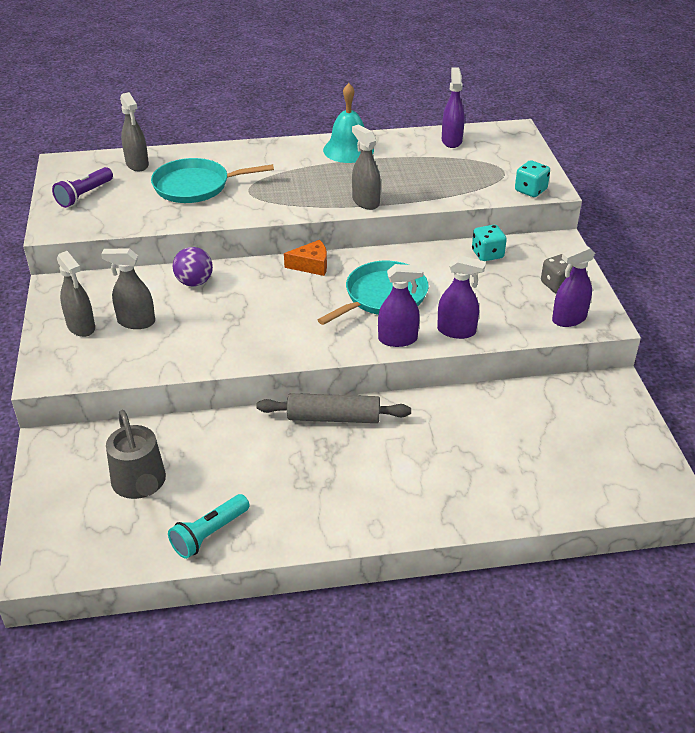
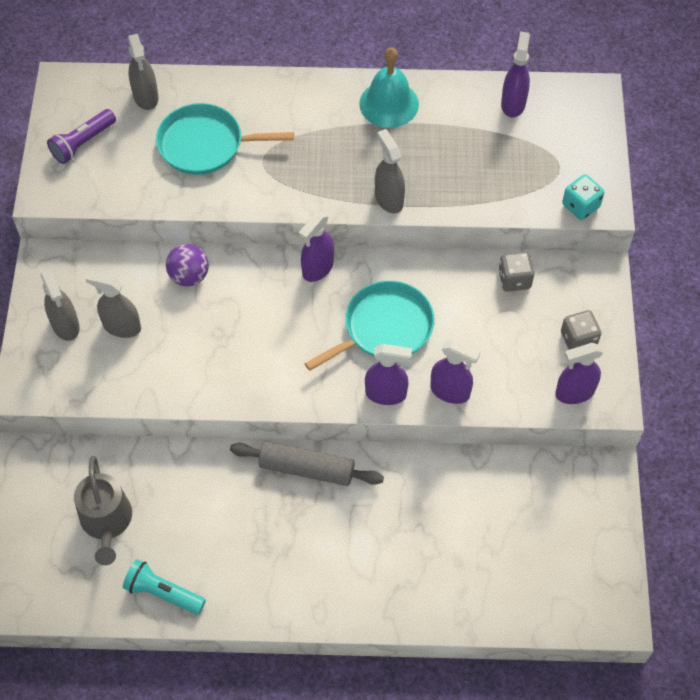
camera: 10 degrees right, 20 degrees up
(209, 534) = (163, 592): turquoise flashlight -> turquoise flashlight turned 60 degrees clockwise
(311, 265) = (317, 268): orange cheese -> purple spray bottle
(487, 254) = (514, 279): turquoise dice -> grey dice

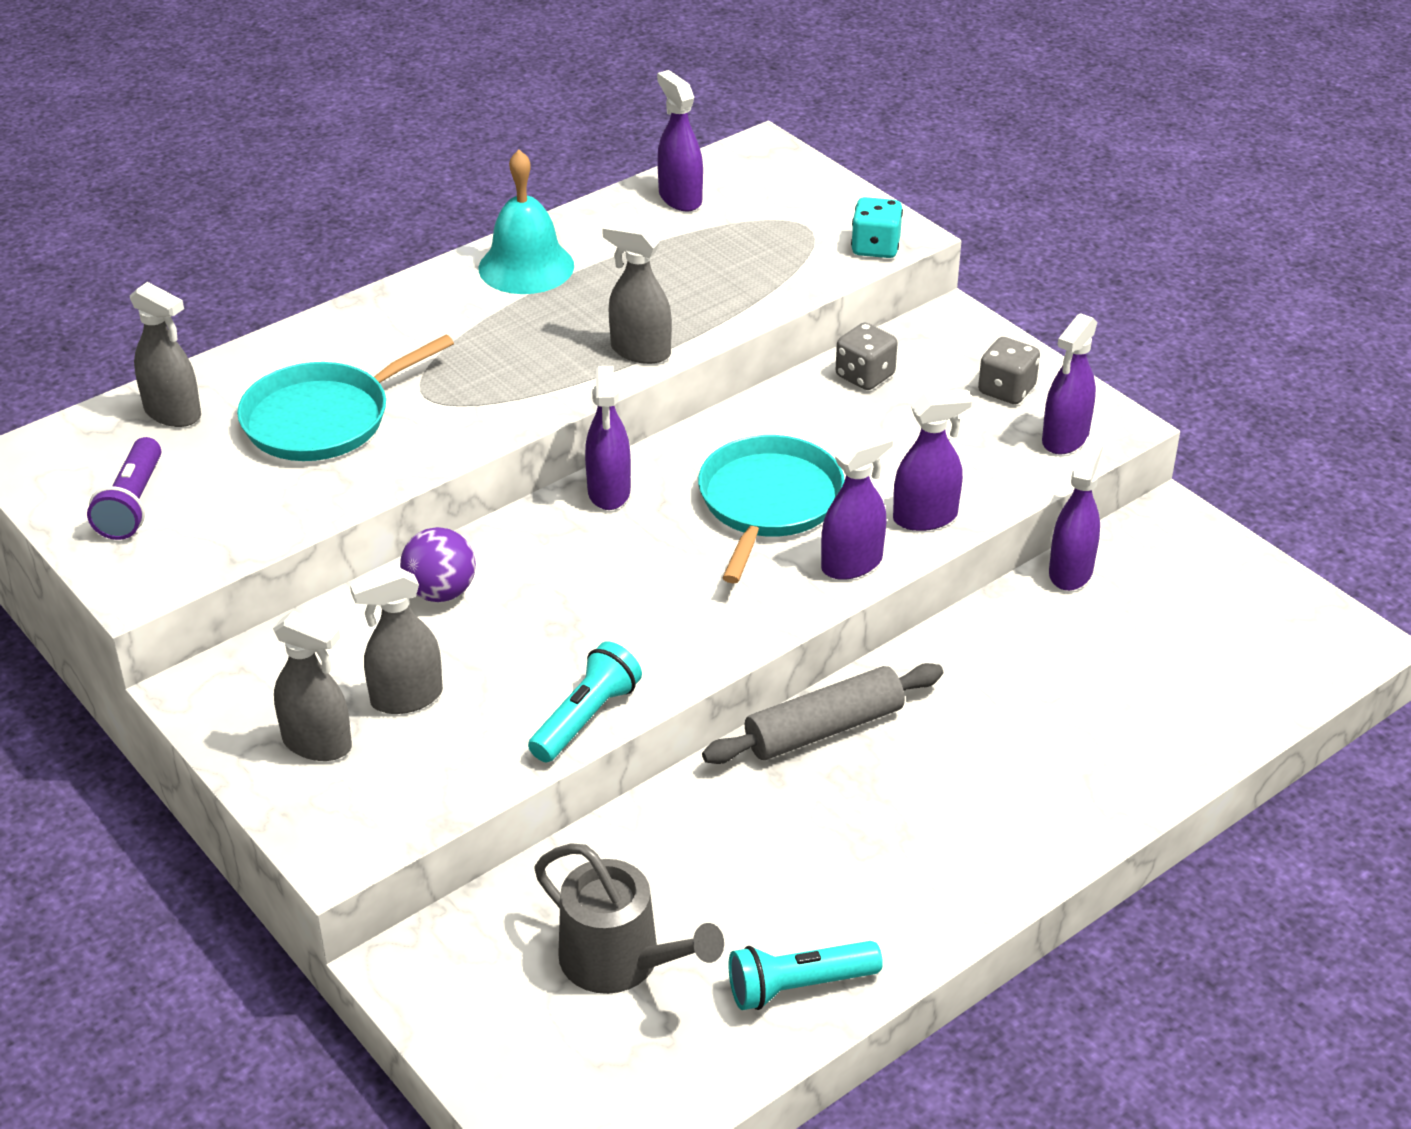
camera: 40 degrees left, 20 degrees down
(183, 394) = (586, 718): none -> turquoise flashlight
(517, 466) = (1070, 571): none -> purple spray bottle

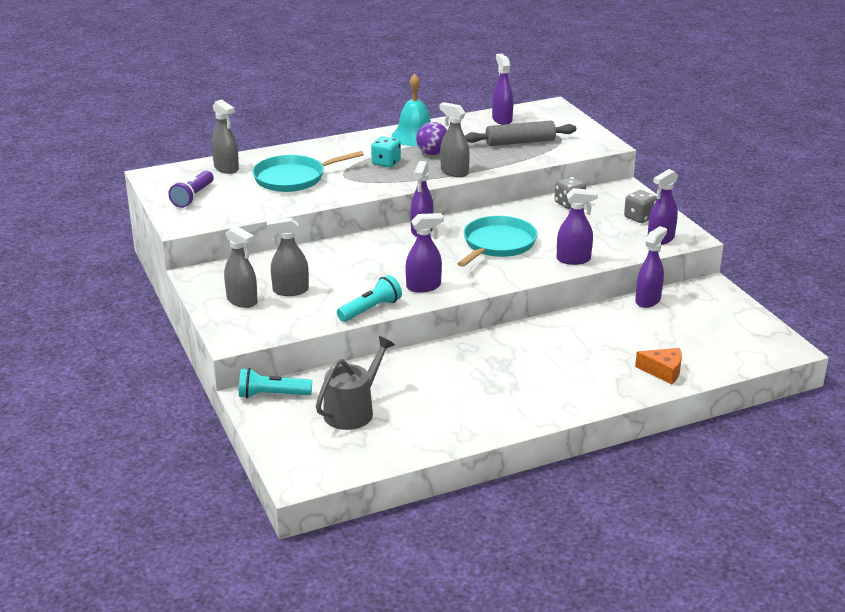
camera: 15 degrees right, 10 degrees down
(441, 592) = (324, 256): purple ball -> purple ball (432, 153)
(619, 960) = (353, 411): grey watering can -> grey watering can turned 105 degrees counterclockwise
(798, 986) = (434, 434): turquoise flashlight -> turquoise flashlight (272, 395)
(824, 729) = (493, 342): grey rolling pin -> grey rolling pin (520, 142)
(852, 564) = (528, 272): purple spray bottle -> purple spray bottle (423, 286)
(875, 247) = (590, 148): turquoise dice -> turquoise dice (386, 163)
(1160, 741) = (663, 371): none -> orange cheese

